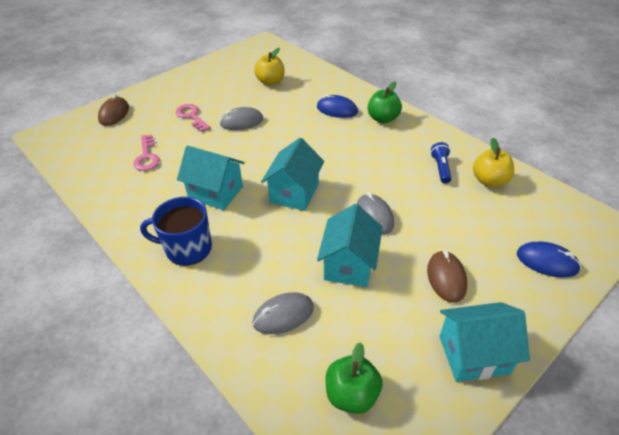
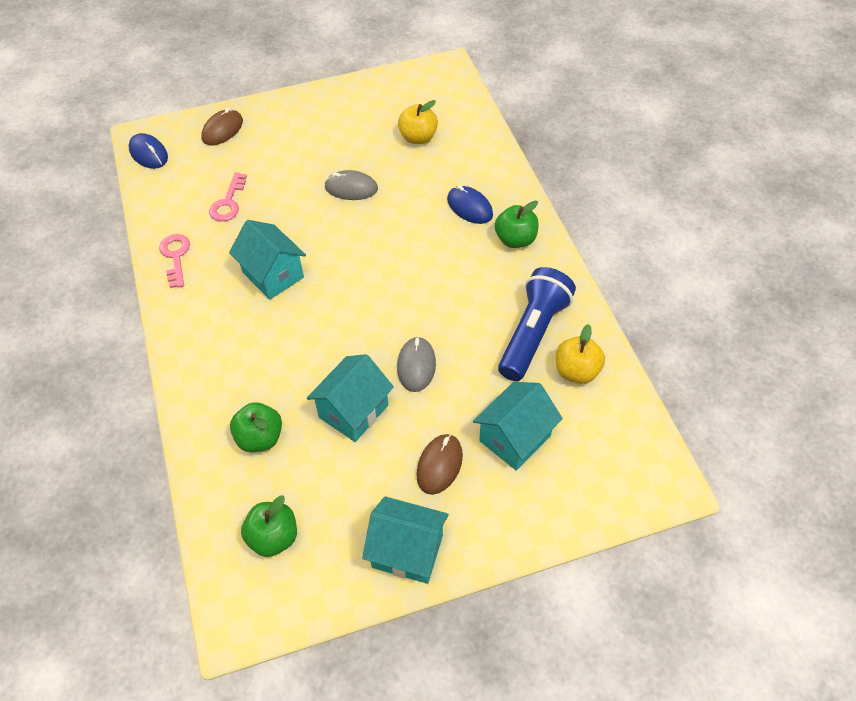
camera: 25 degrees right, 10 degrees up
(187, 248) = (212, 331): blue mug -> none
(191, 116) = (301, 161): pink key -> pink key (175, 256)
(283, 315) = (260, 438): grey mouse -> green apple
(294, 193) = (351, 305): turquoise house -> turquoise house (515, 438)
(440, 168) = (533, 333): blue flashlight -> blue flashlight, size x2.08
(547, 262) = (559, 491): blue mouse -> blue mouse (149, 153)

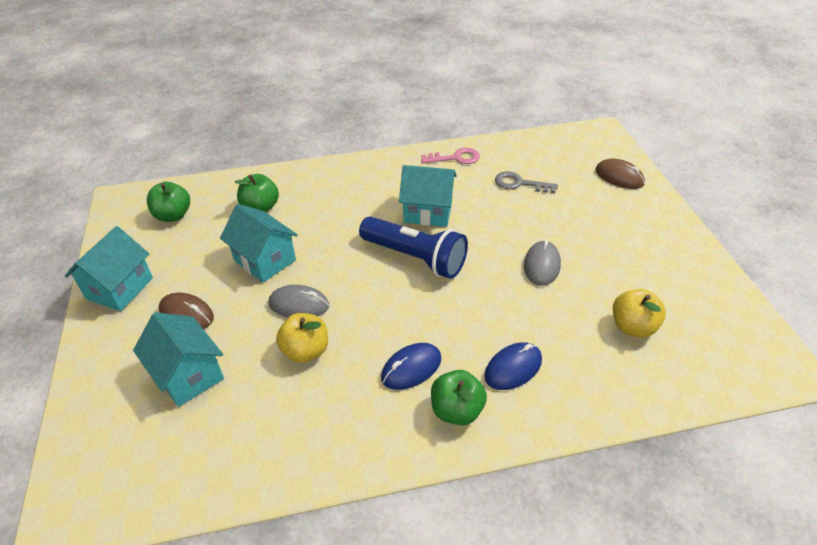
camera: 95 degrees right, 10 degrees down
(149, 153) = (580, 137): blue mouse -> blue mouse (411, 368)
(228, 202) = (519, 183): pink key -> grey key
(273, 275) = (428, 212): turquoise house -> turquoise house turned 45 degrees clockwise
(533, 333) = (311, 409): blue flashlight -> blue flashlight (415, 257)
(576, 371) = (247, 446): yellow apple -> yellow apple (306, 351)

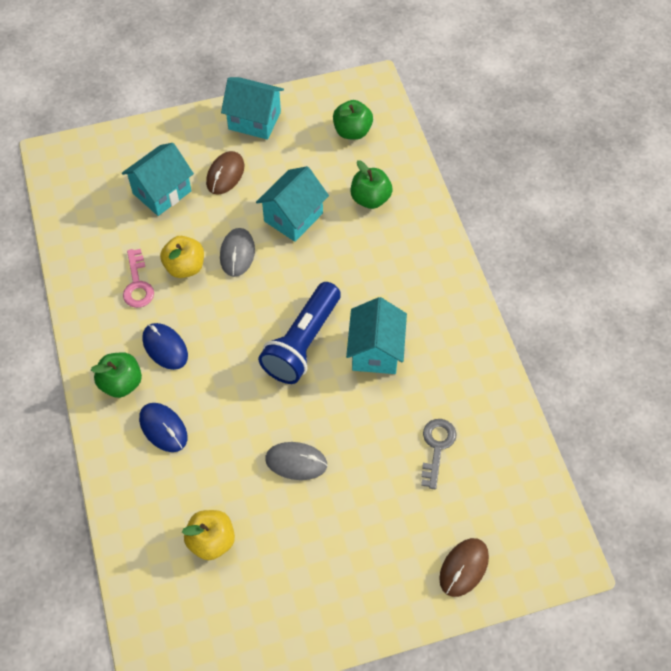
camera: 85 degrees right, 15 degrees up
(456, 158) = (481, 377): pink key -> pink key (137, 284)

